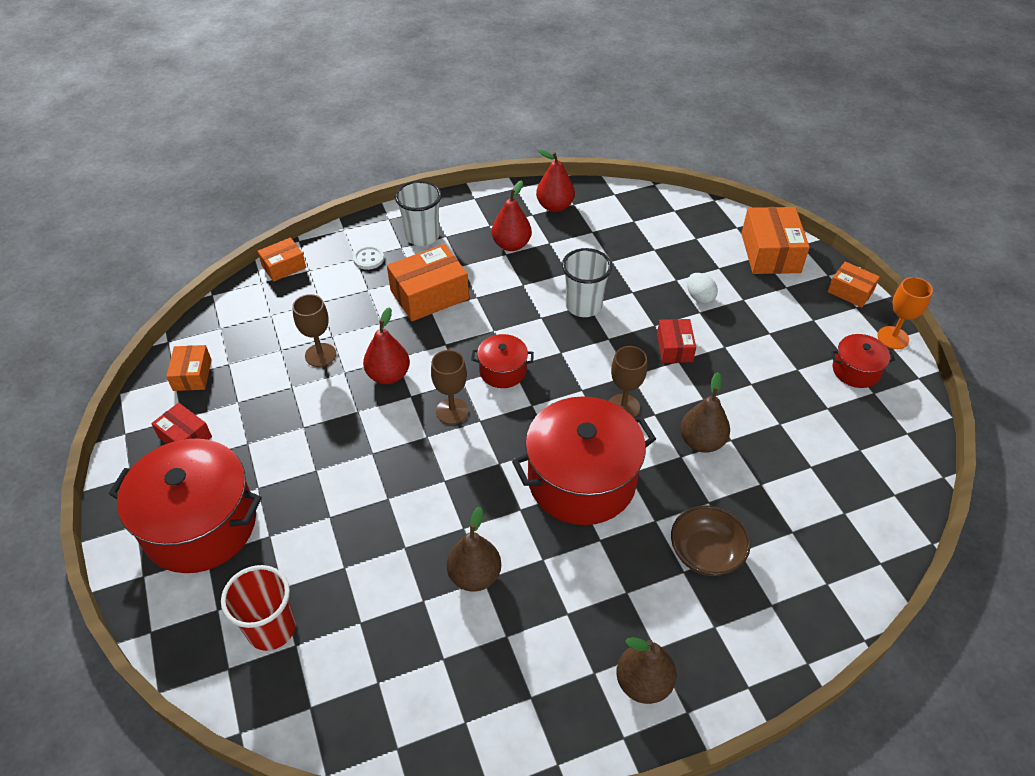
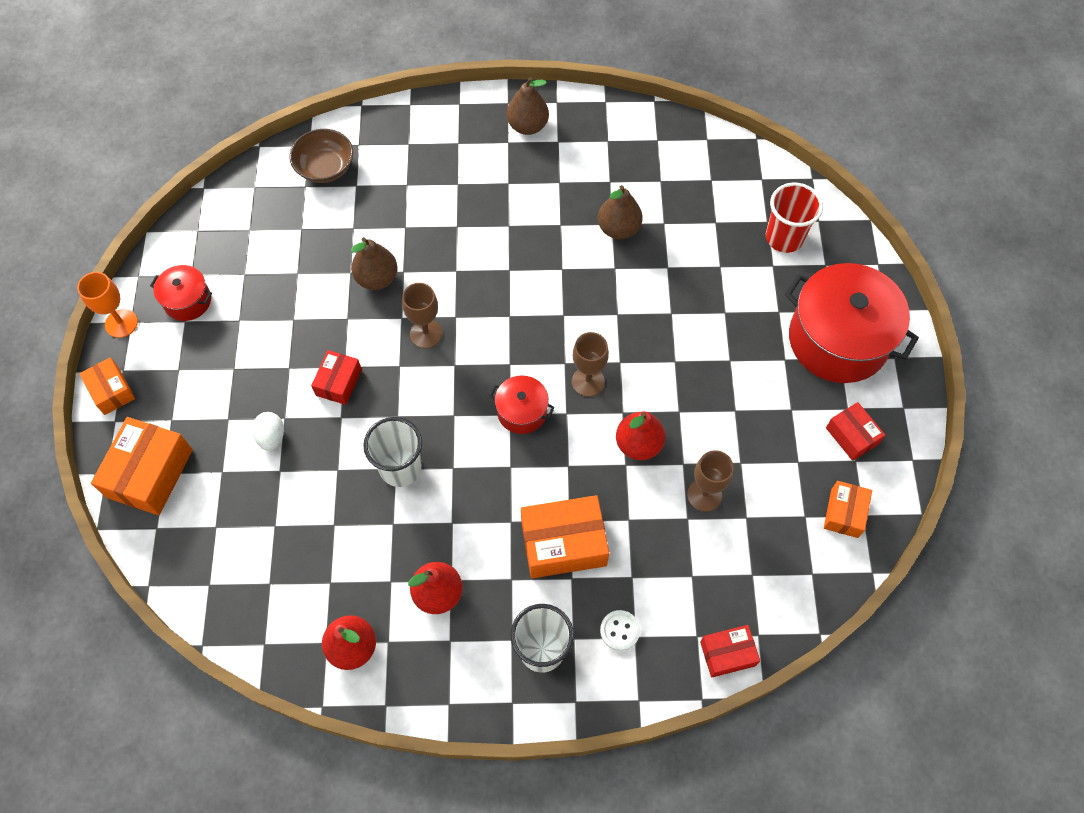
camera: 160 degrees left, 15 degrees up
(284, 267) = (727, 653): orange box -> red box
(581, 480) = (499, 277): red pot -> none
(706, 553) = (433, 191): brown bowl -> brown bowl (325, 168)

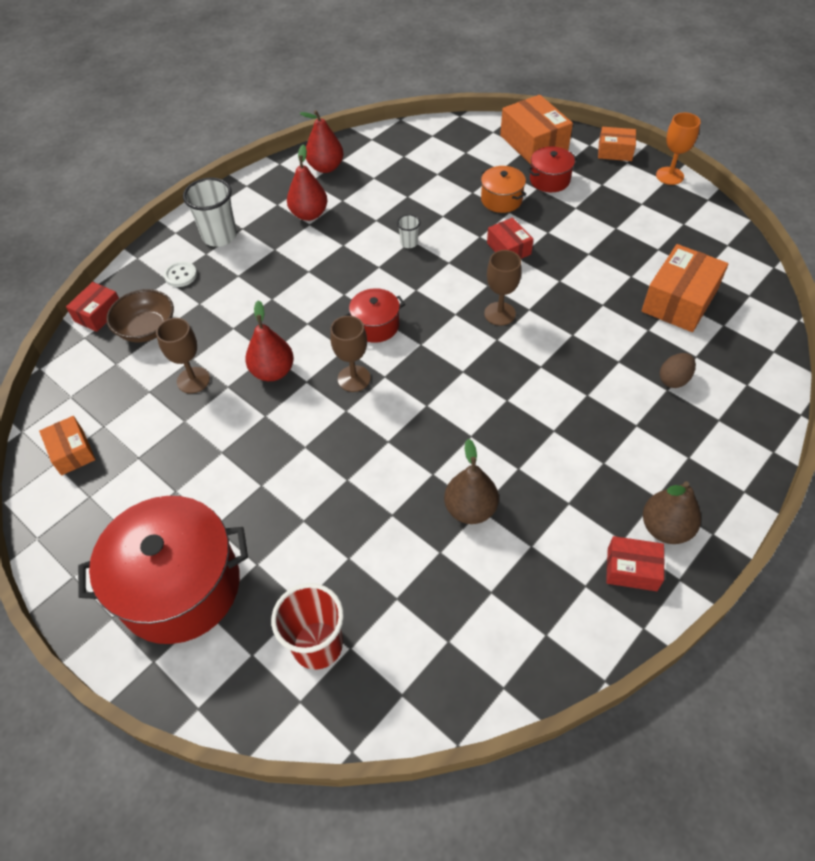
camera: 135 degrees right, 10 degrees down
(187, 301) = (659, 212): red pot -> red pot (549, 180)
(271, 437) = (501, 200): white egg -> orange pot
(325, 168) = (735, 347): brown bowl -> brown bowl (147, 329)
(377, 278) = (581, 315): brown pear -> none
(393, 186) = (674, 379): none -> brown egg
(400, 468) = (409, 243): white cup -> white cup, size x0.49
(563, 543) = (262, 286): orange box -> orange box (679, 301)
(852, 436) = (106, 513): red box -> red box (632, 569)

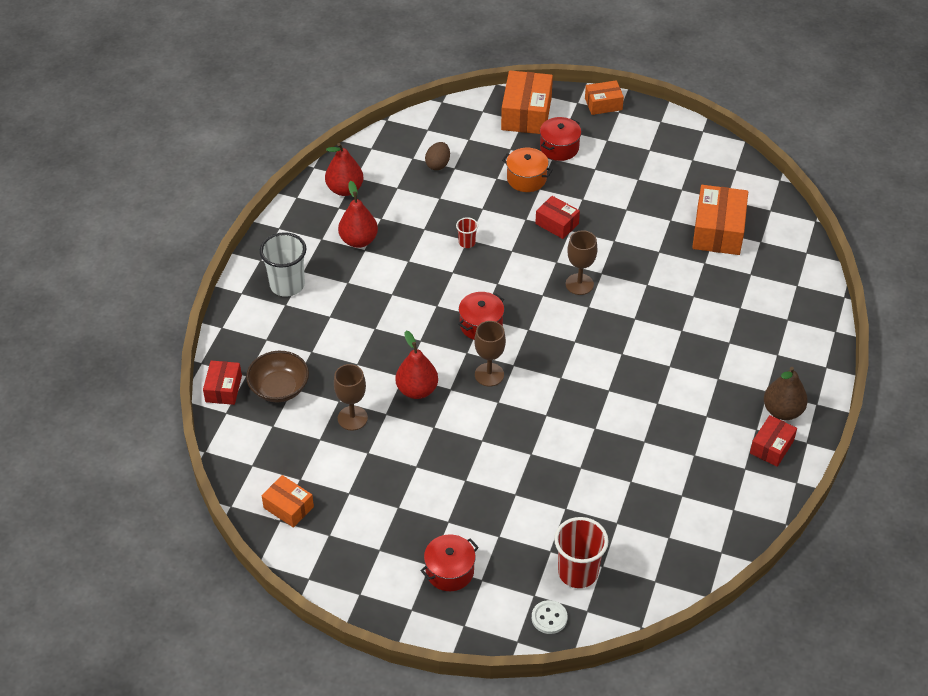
camera: 25 degrees left, 5 degrees down
(180, 275) = (276, 332): white button -> white button (549, 618)
(180, 586) = (449, 571): red pot -> red pot, size x0.48
(409, 243) = (467, 242): white cup -> red cup
(470, 509) = (637, 444): brown pear -> none
(533, 143) = (526, 114): orange box -> orange box turned 60 degrees clockwise
(632, 569) = (771, 447): red box -> red box turned 45 degrees counterclockwise
(669, 176) = (661, 116): orange goblet -> none
(674, 379) = (741, 298): brown egg -> brown egg (438, 164)

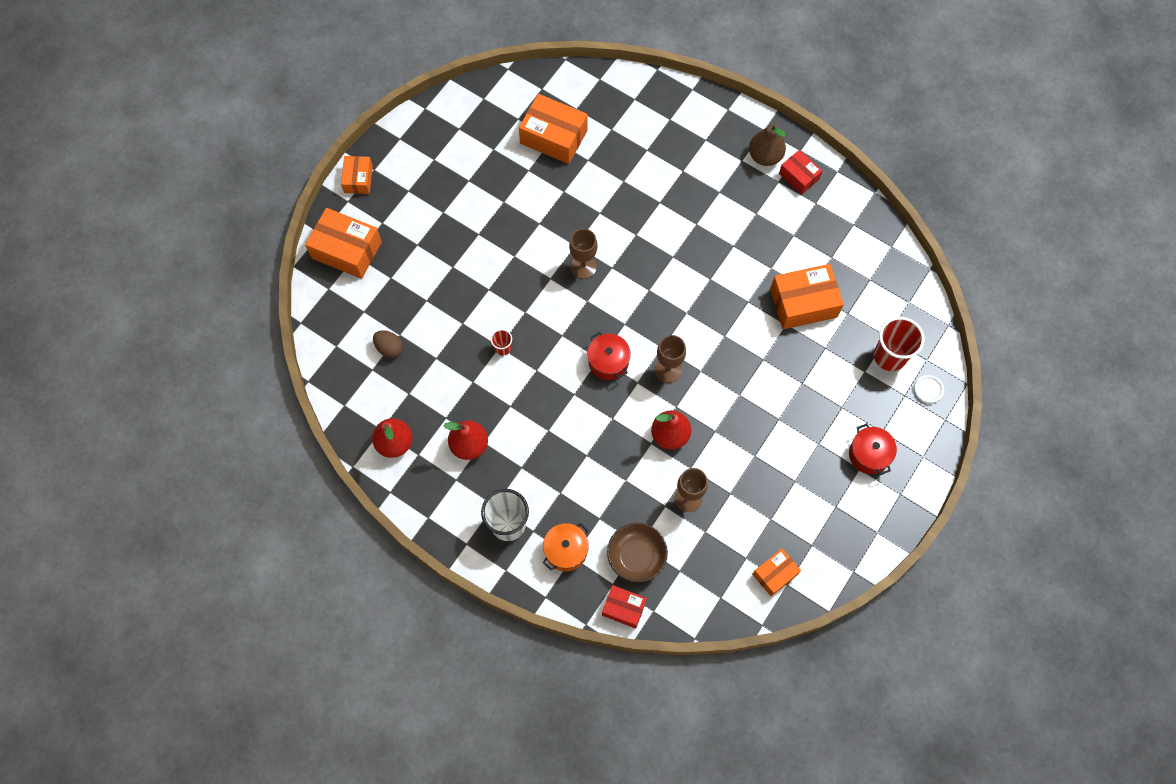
camera: 75 degrees left, 20 degrees up
(526, 179) = (436, 274): orange pot -> orange pot (566, 550)
(557, 223) = (503, 264): red box -> none
(559, 148) = (404, 234): red pot -> none
(613, 478) = (803, 303): none -> orange box

